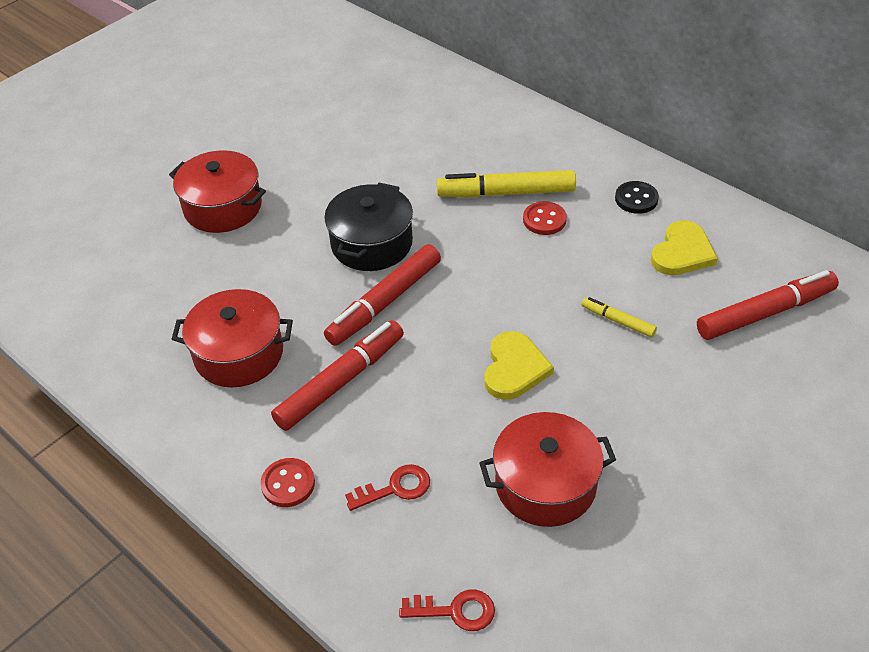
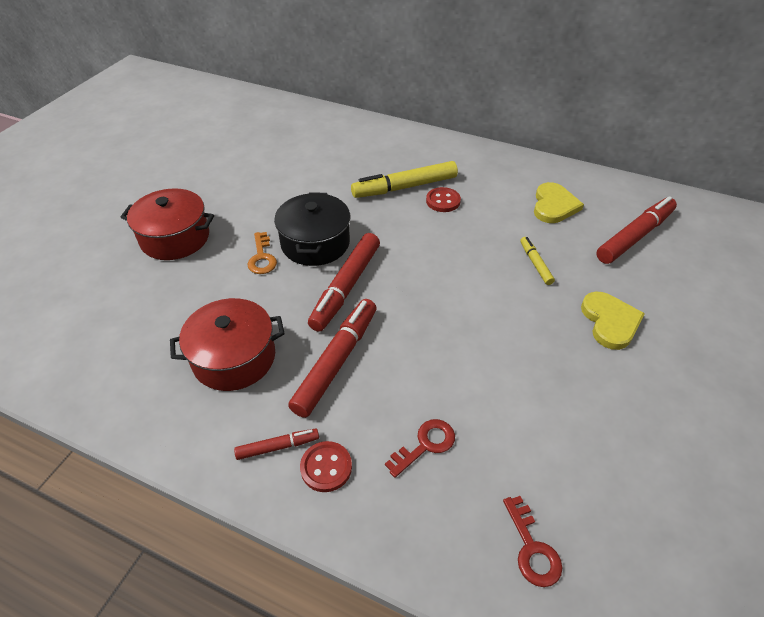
camera: 20 degrees left, 0 degrees up
(249, 452) = (277, 446): none -> red marker
(307, 249) = (262, 257): none -> orange key
(455, 611) = (532, 548): red key -> red key turned 90 degrees clockwise
(514, 368) = (476, 317): yellow heart -> yellow heart (610, 322)
(545, 484) = (549, 407): red pot -> none
(618, 321) = (535, 264): yellow marker -> yellow marker turned 60 degrees clockwise
(636, 199) = (501, 175): black button -> none

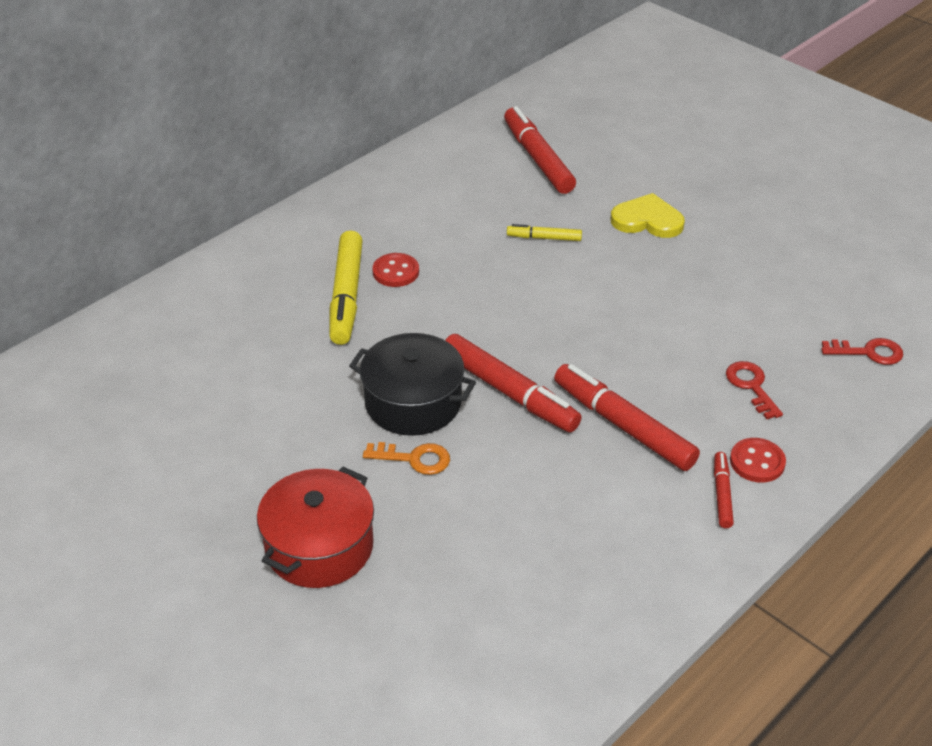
camera: 70 degrees left, 5 degrees down
(234, 358) = (583, 512): red pot -> none
(554, 205) = (456, 192): yellow heart -> none

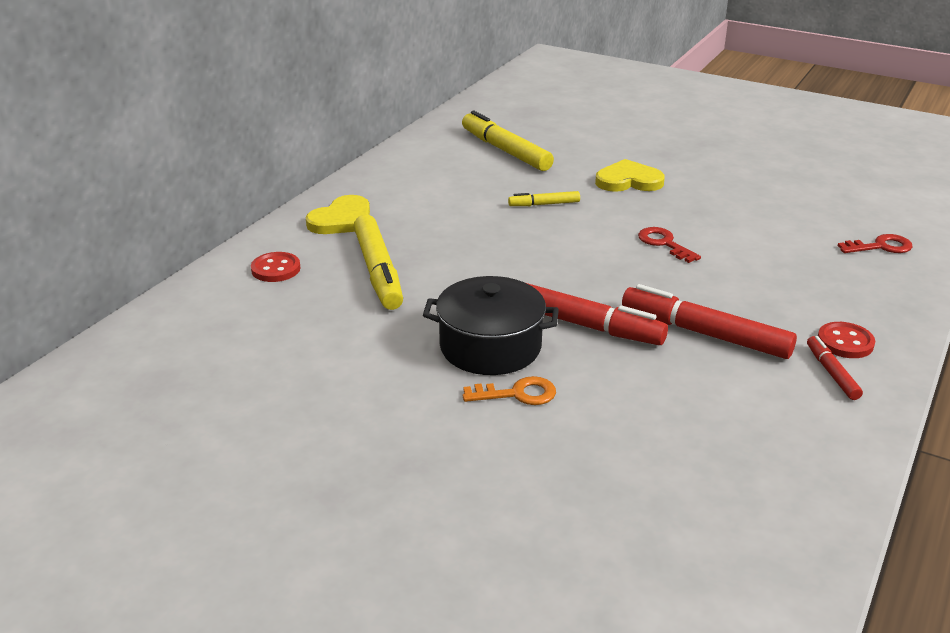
camera: 15 degrees left, 10 degrees down
(319, 546) = (457, 491): red pot -> none
(337, 226) = (342, 220): none -> yellow heart
(396, 272) = (418, 247): red button -> red button (276, 269)
(537, 159) = (505, 151): red marker -> yellow marker
(751, 386) = (799, 286): red key -> red key (664, 243)

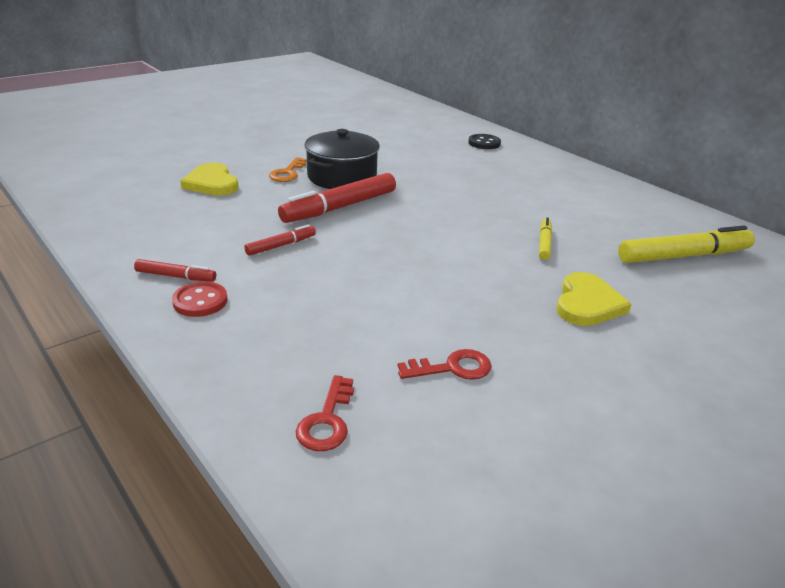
camera: 110 degrees right, 0 degrees up
(276, 269) = (484, 143): red button -> black button
(342, 220) = (547, 168): yellow heart -> yellow heart (212, 183)
(378, 271) = (462, 166): yellow marker -> none
(664, 243) = (433, 277): red key -> red key (452, 368)
(704, 334) = (281, 245): red marker -> red marker, size x0.51

